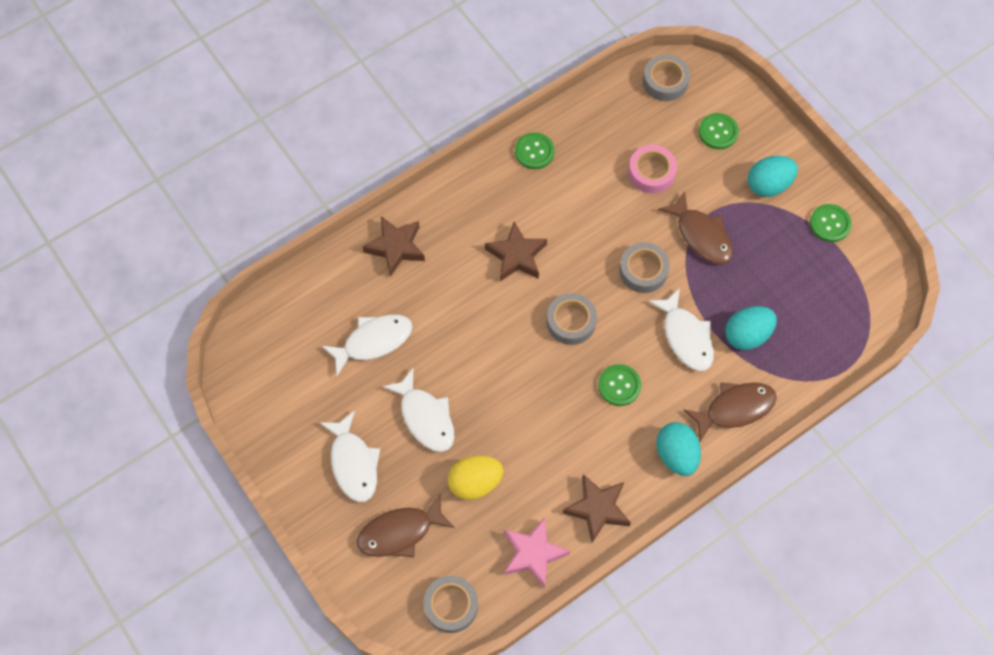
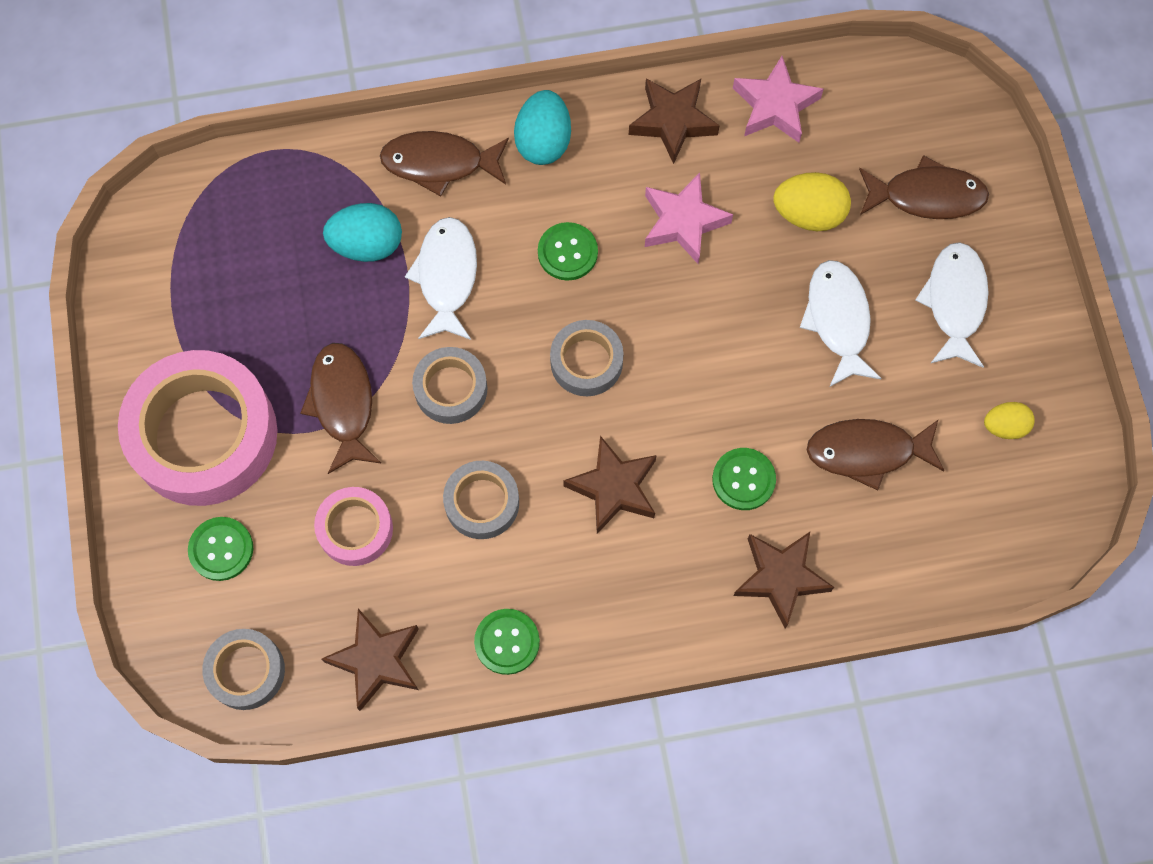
camera: 155 degrees left, 5 degrees up
(292, 394) = (1004, 426): none -> yellow egg
(373, 341) = (867, 452): white fish -> brown fish
(451, 605) = (898, 92): grey tape -> grey tape (482, 503)
(555, 439) = (683, 222): none -> pink star
(600, 114) = (376, 660): none -> brown star
(768, 185) = (204, 435): turquoise egg -> pink tape
(830, 224) = (160, 342): green button -> green button (743, 479)

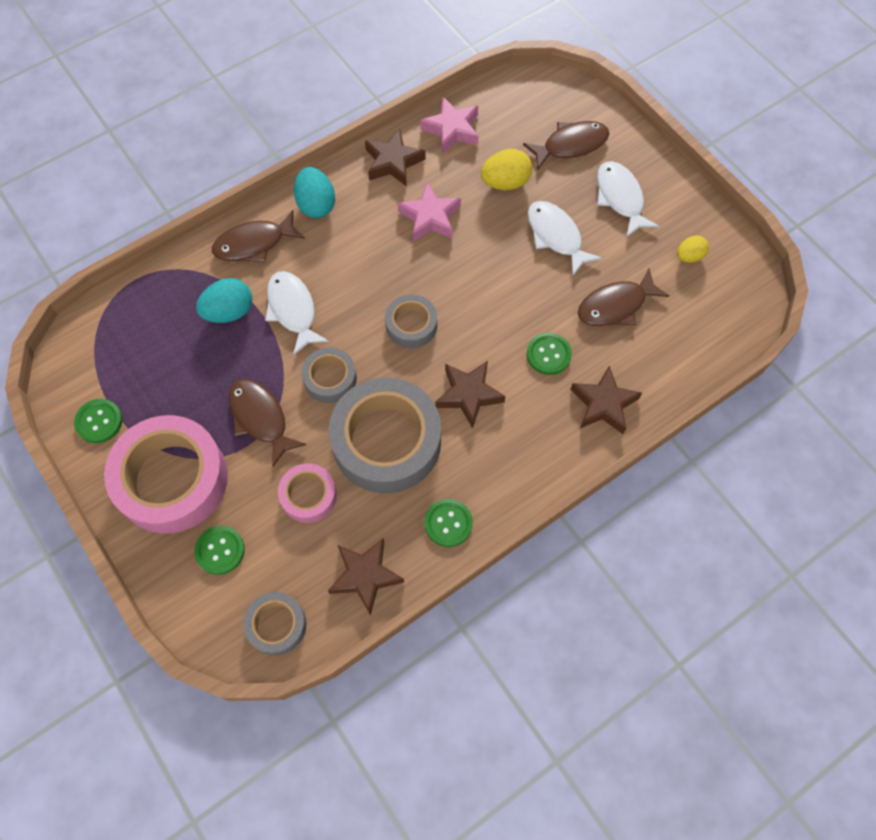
camera: 25 degrees left, 5 degrees down
(482, 503) = (386, 441): grey tape -> grey tape, size x1.99
(567, 252) = (365, 264): green button -> green button (99, 421)

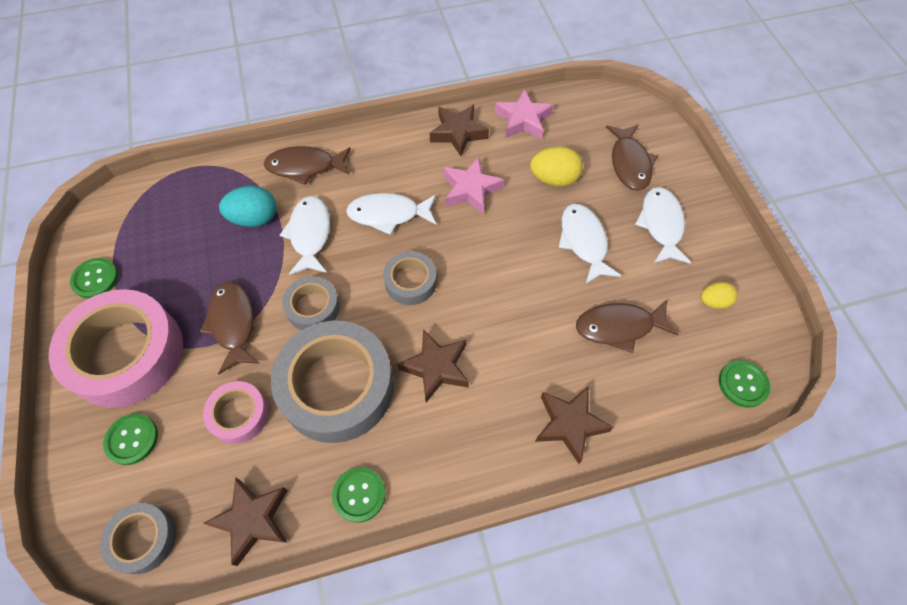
camera: 20 degrees right, 5 degrees down
(316, 205) = (374, 150): turquoise egg -> none
(361, 267) = (388, 214): none -> white fish
(548, 354) = (532, 354): green button -> green button (743, 384)
(571, 145) = (629, 163): brown fish -> brown fish turned 90 degrees clockwise

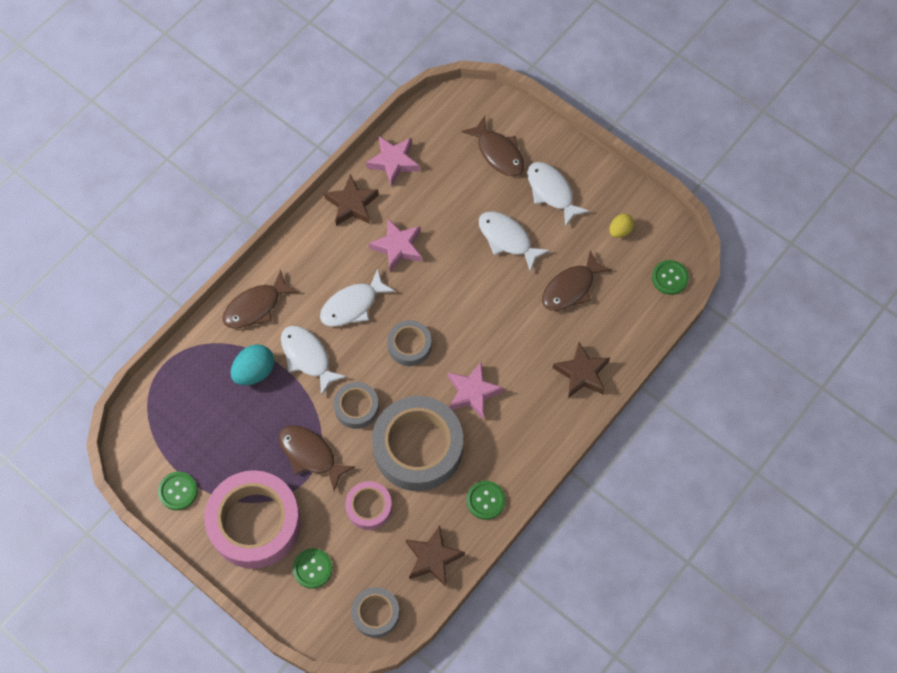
camera: 35 degrees left, 5 degrees up
(436, 367) = (472, 393): brown star -> pink star
(553, 179) = (452, 201): yellow egg -> none

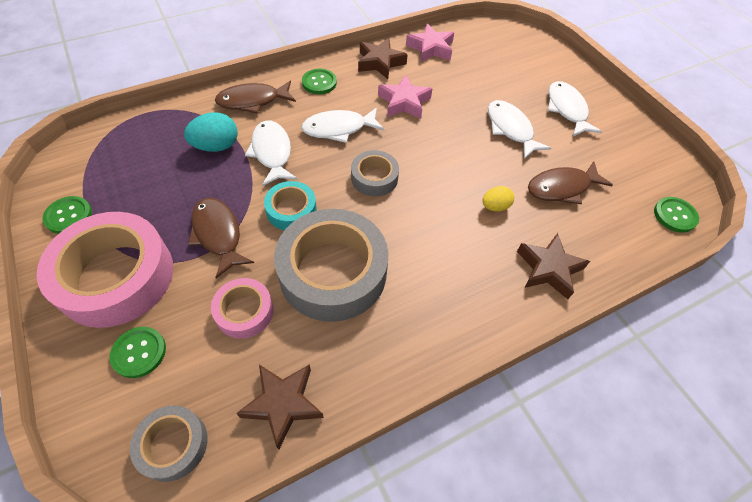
camera: 20 degrees right, 10 degrees down
(356, 407) = (291, 210): grey tape -> turquoise tape
(472, 393) = (418, 242): pink star -> none
(485, 500) = (381, 361): green button -> green button (319, 82)
(498, 153) = (526, 70): brown fish -> none
(620, 231) = (628, 159): yellow egg -> yellow egg (495, 206)

